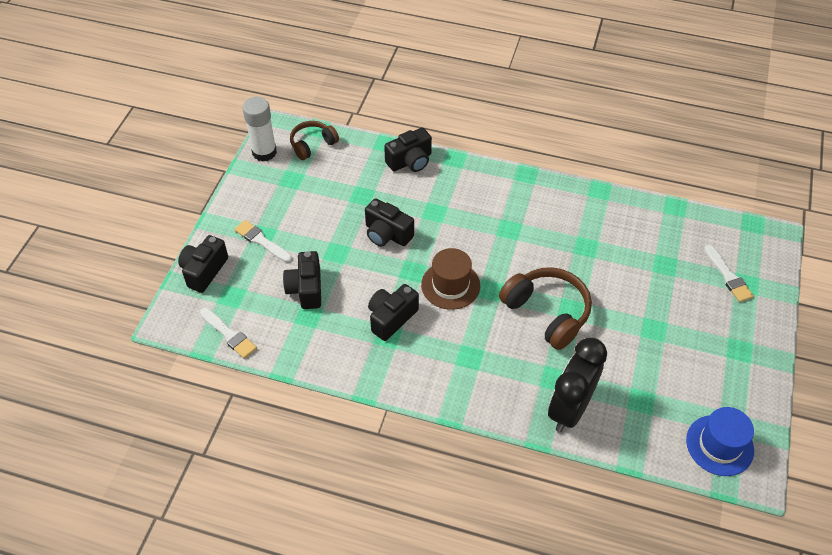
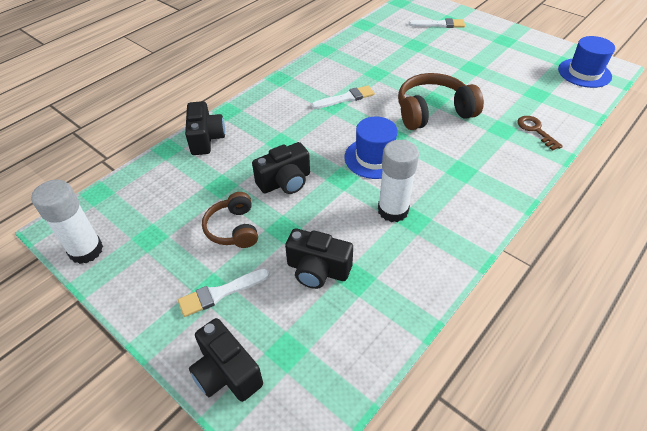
camera: 65 degrees left, 5 degrees down
(229, 334) = (346, 371): white brush -> white brush (345, 98)
(312, 145) = (116, 204): brown headphones -> brown headphones (233, 229)
(391, 318) = (393, 210): black camera -> white glue stick
(450, 285) = (374, 158): brown hat -> blue hat
(570, 409) = (535, 130): black clock -> brown key

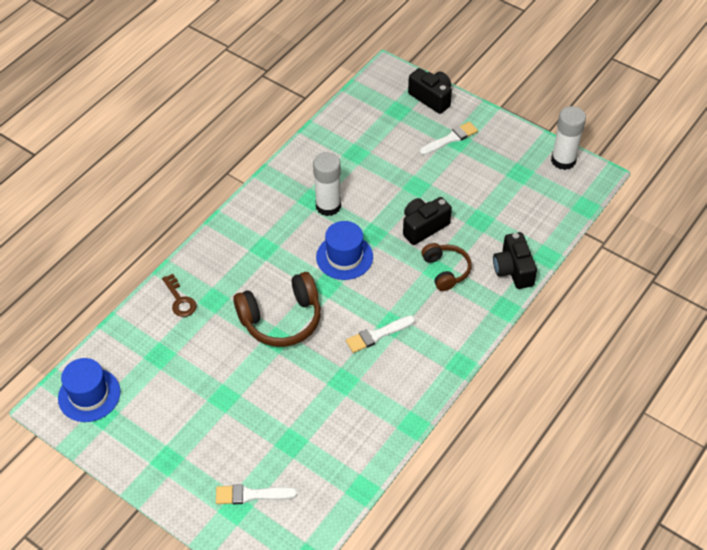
camera: 175 degrees right, 5 degrees up
(233, 229) = (456, 183): brown headphones -> brown headphones (445, 270)
(318, 270) = (384, 157): black camera -> none

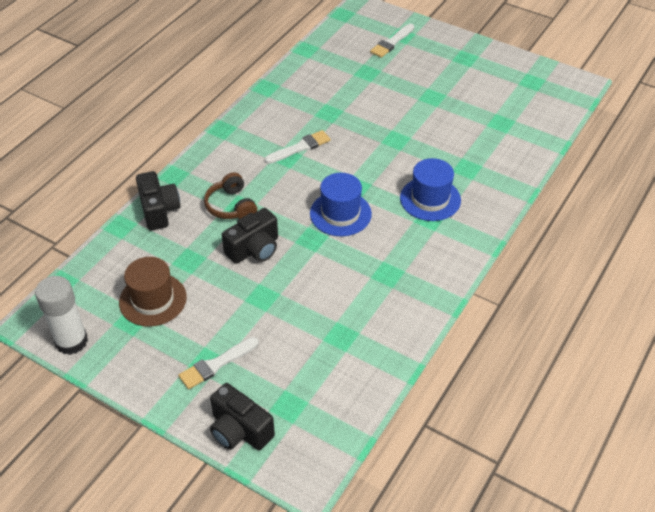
camera: 175 degrees right, 5 degrees down
(89, 395) = (550, 93): blue hat -> blue hat (430, 199)
(180, 300) = (500, 166): brown key -> none
(251, 495) = (391, 42): white brush -> white brush turned 135 degrees clockwise
(281, 319) = (395, 155): brown headphones -> none
(328, 206) = (366, 267): white glue stick -> none
(505, 188) = (153, 300): none -> brown hat

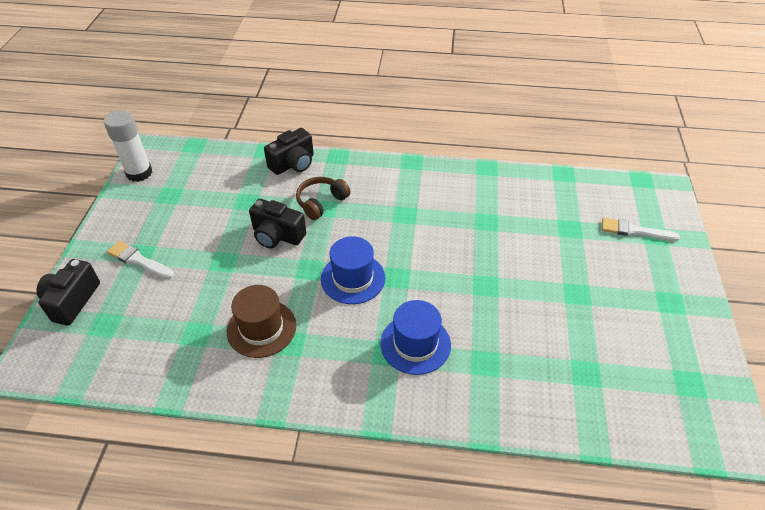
camera: 65 degrees right, 0 degrees up
(153, 300) = (195, 198): brown hat -> brown hat (261, 328)
(300, 147) = (423, 219): white brush -> none

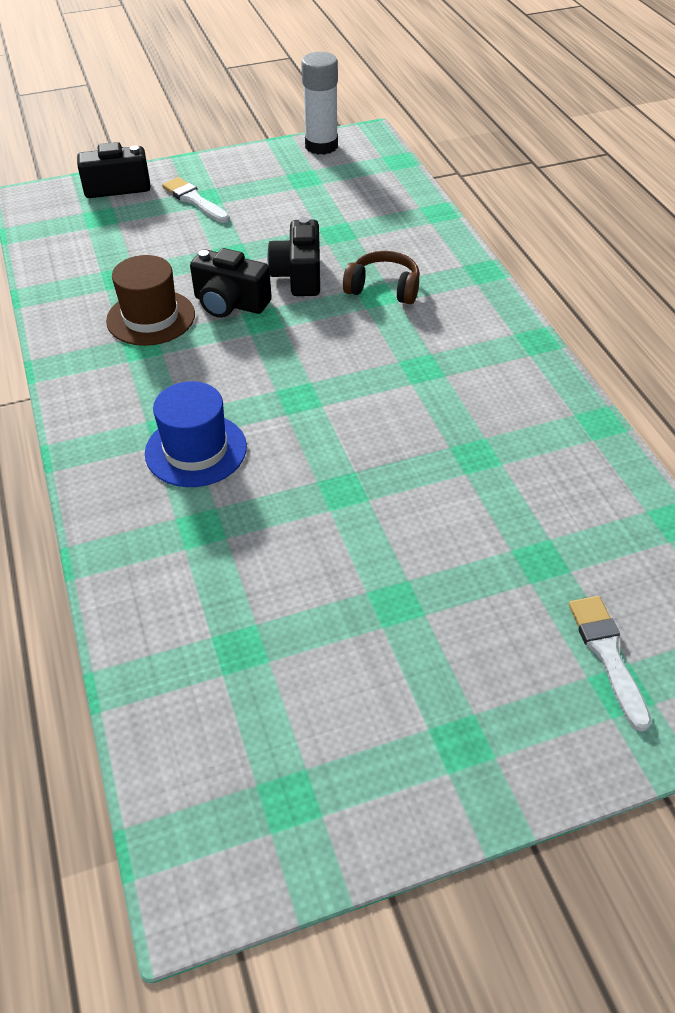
camera: 65 degrees right, 0 degrees up
(138, 260) = (194, 200): white brush -> white brush turned 45 degrees counterclockwise
(293, 164) = (434, 241): black camera -> black camera (230, 303)
(353, 278) = (271, 360): blue hat -> none

